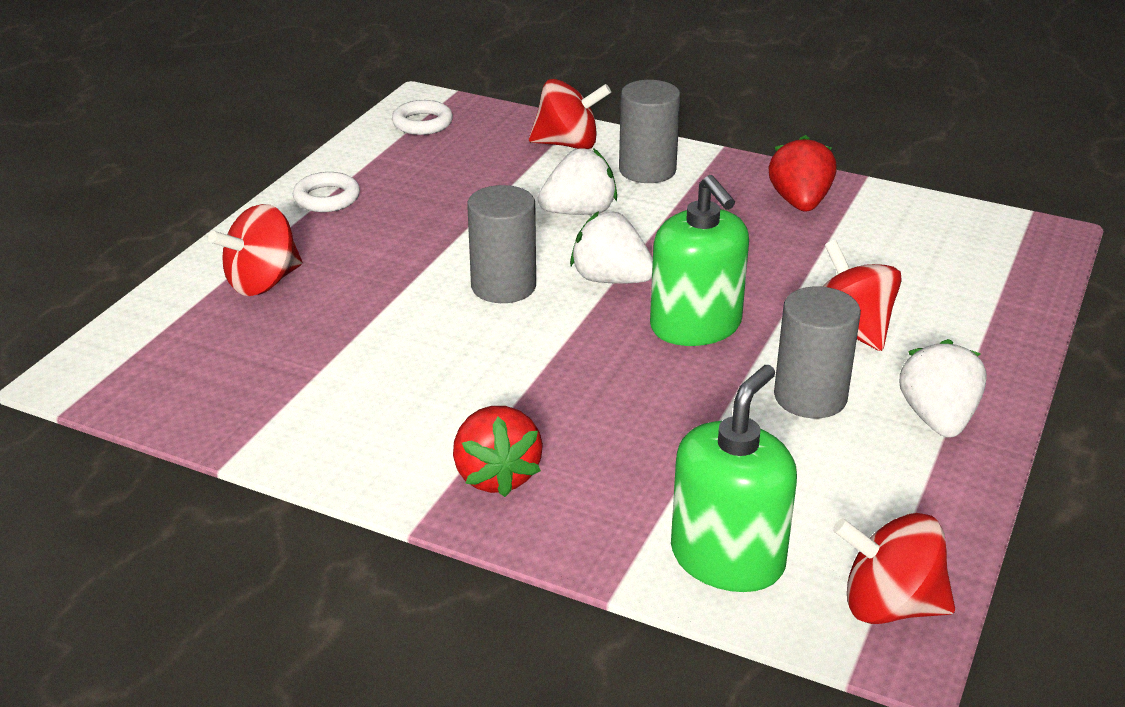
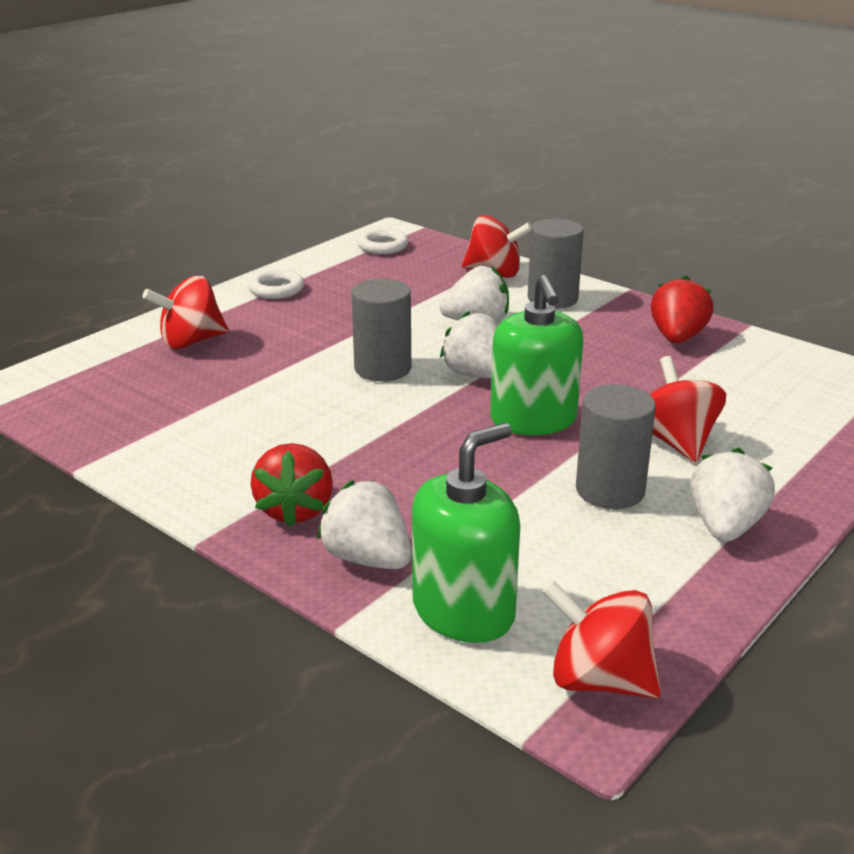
camera: 15 degrees right, 5 degrees down
(602, 518) = (367, 558): none -> white strawberry

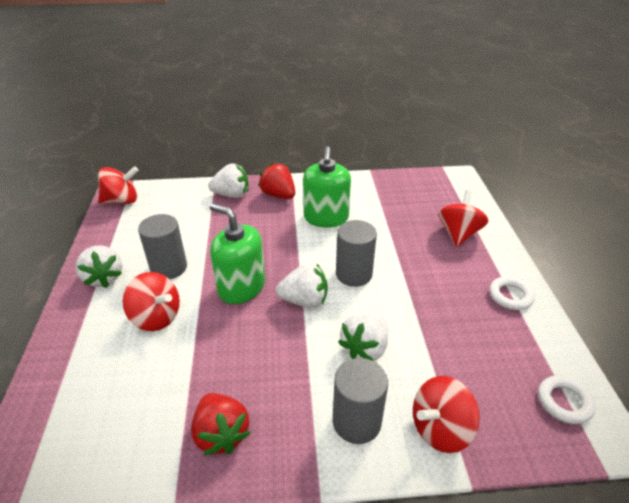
camera: 135 degrees right, 10 degrees up
(463, 611) = (182, 197): green soap dispenser -> green soap dispenser (326, 218)

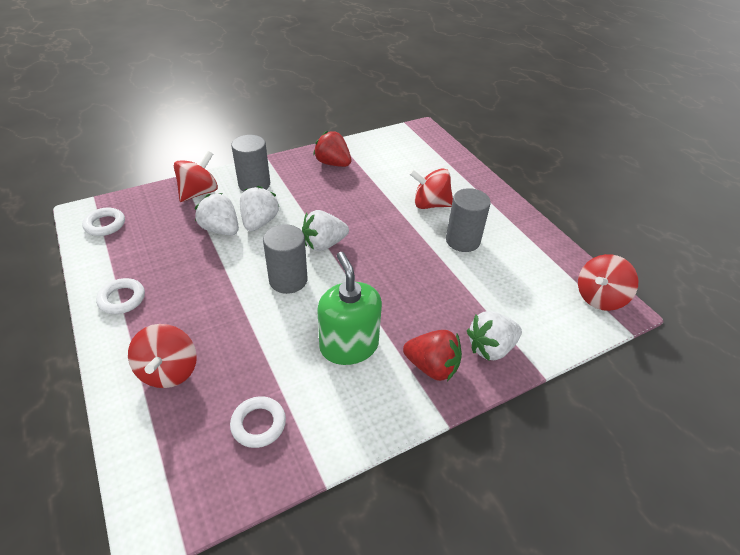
camera: 155 degrees right, 5 degrees up
(104, 278) = (503, 219): white strawberry -> white strawberry (221, 229)
(241, 287) = (385, 241): green soap dispenser -> none
(400, 196) = (258, 424): none -> white ring

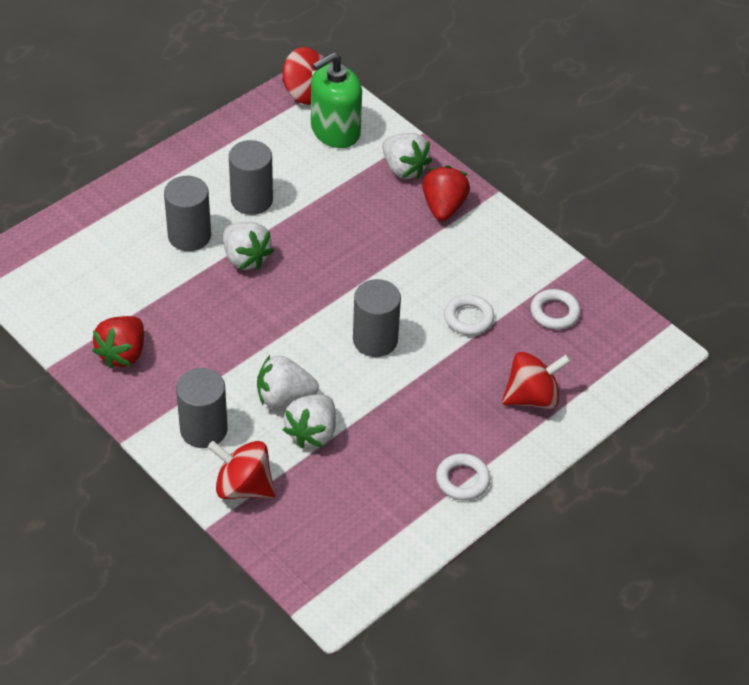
camera: 105 degrees left, 5 degrees up
(105, 225) = (348, 564): white ring -> white ring (468, 318)
(324, 244) = (303, 323): white strawberry -> white strawberry (245, 258)
(349, 346) = (444, 269): green soap dispenser -> green soap dispenser (335, 131)
(430, 204) = (189, 236): red spinning top -> grey cylinder

